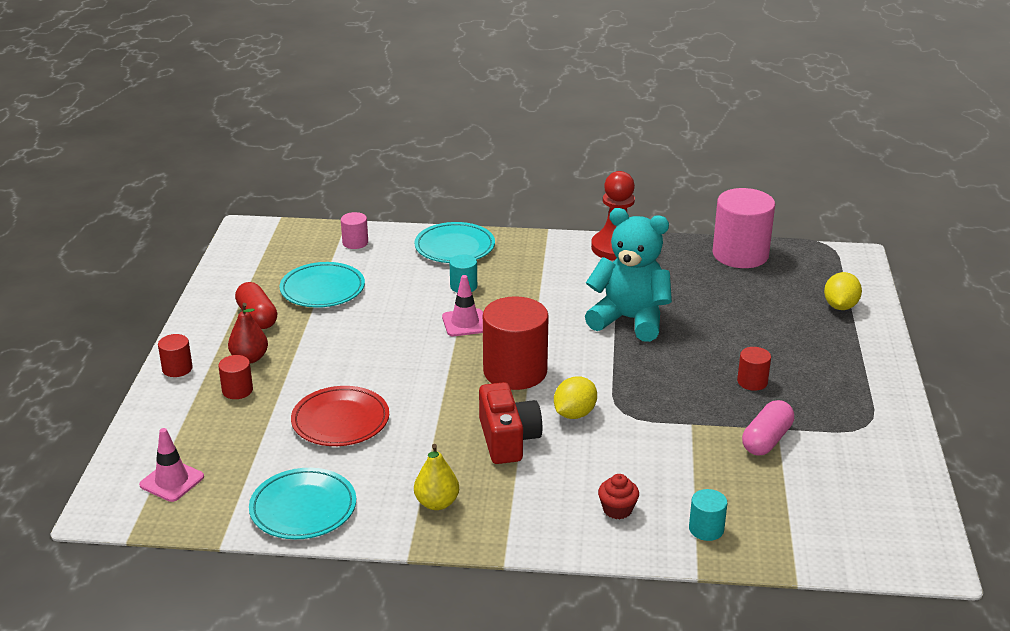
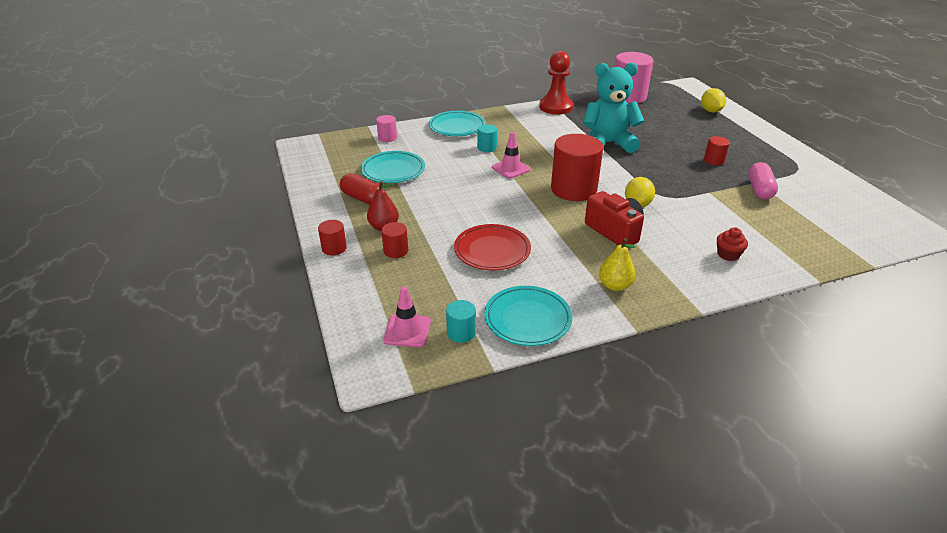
camera: 25 degrees left, 5 degrees up
(706, 529) = (790, 250): turquoise cylinder -> turquoise cylinder (461, 332)

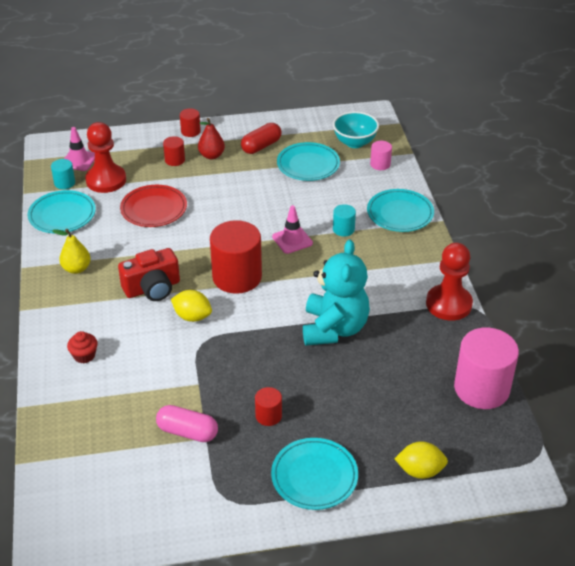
camera: 100 degrees right, 5 degrees up
(353, 151) = (354, 143): none -> turquoise bowl
(447, 297) = (106, 180): none -> red pawn
(748, 141) = (314, 476): none -> turquoise plate

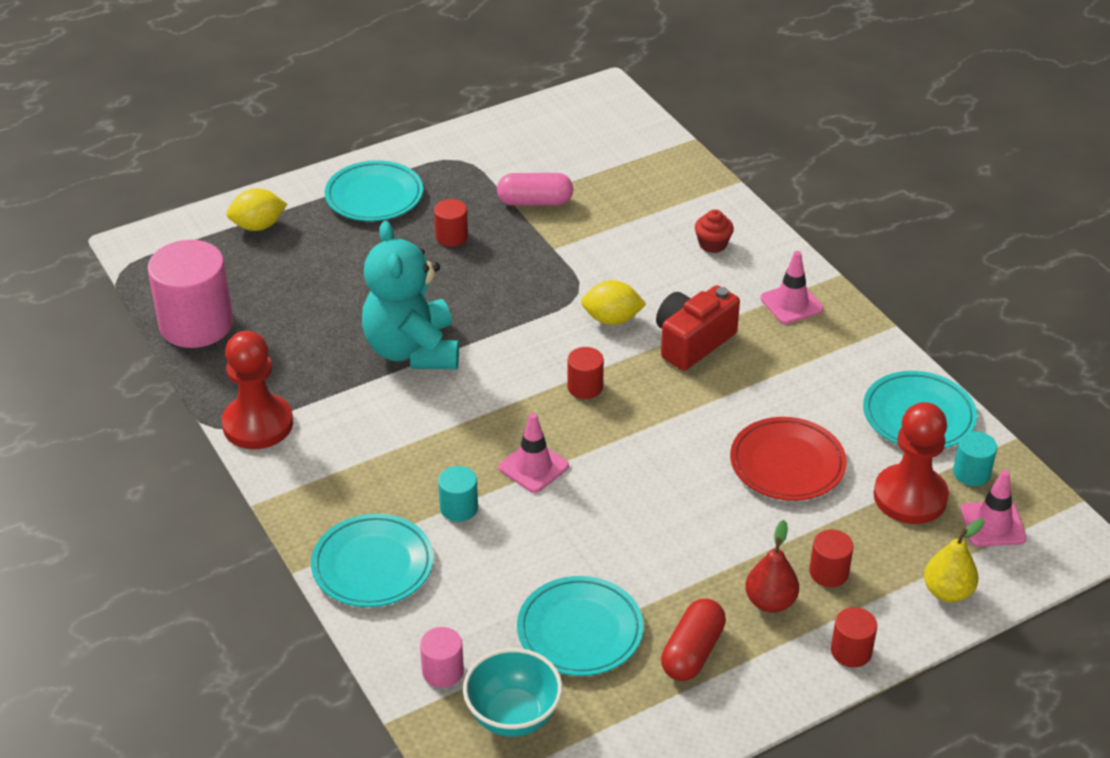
camera: 160 degrees right, 0 degrees up
(71, 297) = (791, 304): none -> pink traffic cone
(76, 269) = (819, 342): yellow pear -> yellow pear (947, 592)
(237, 277) = (585, 387): red cylinder -> red cylinder, size x0.47

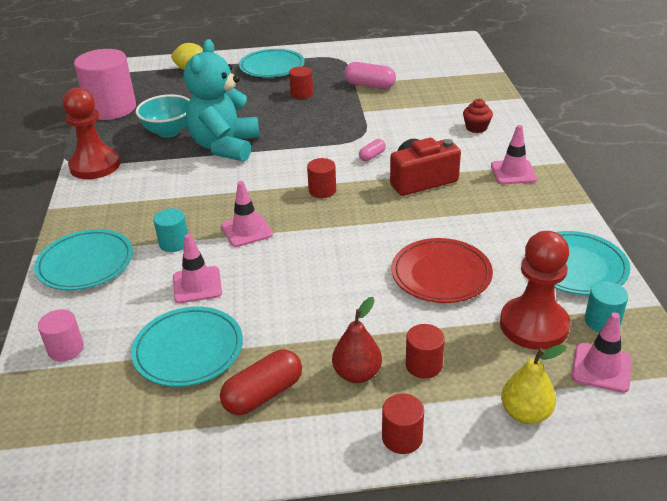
camera: 25 degrees right, 5 degrees down
(513, 716) = (85, 399): turquoise bowl -> turquoise bowl (168, 132)
(529, 553) = (197, 285): none -> pink traffic cone
(612, 319) = (372, 156): yellow lemon -> pink capsule

